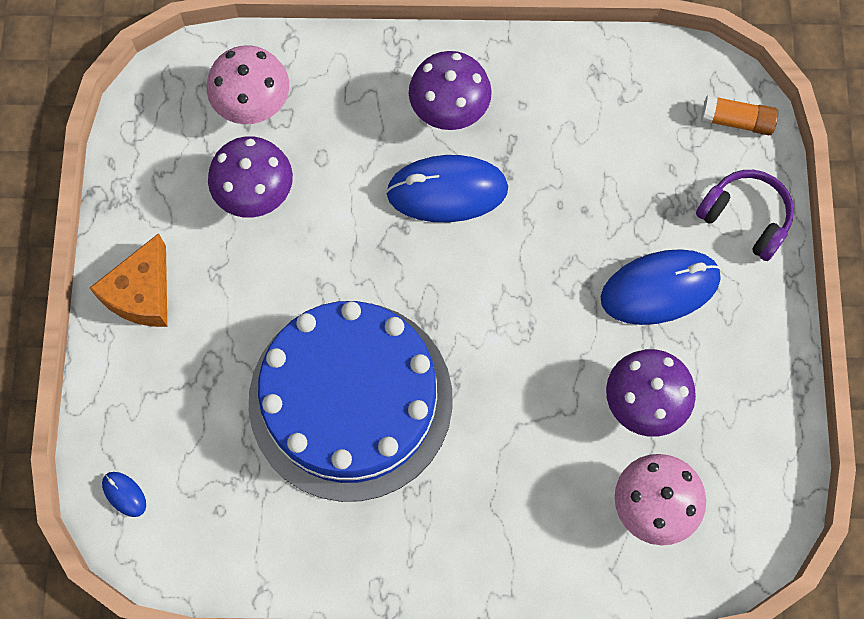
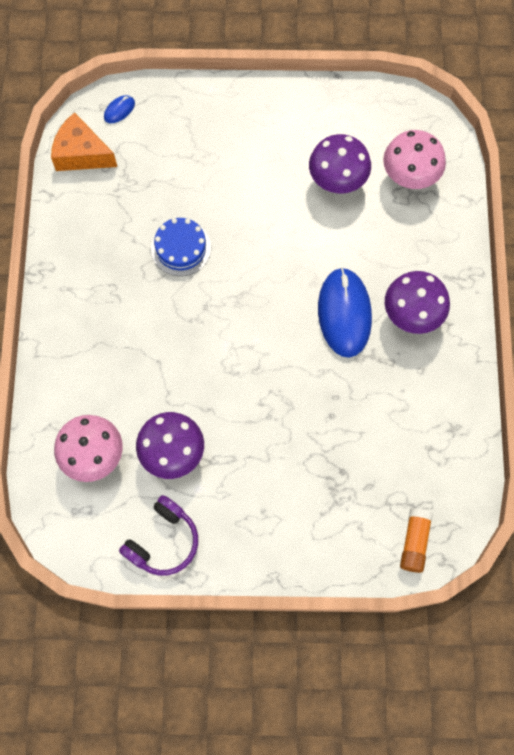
camera: 90 degrees right, 0 degrees up
(142, 293) = (261, 112): orange cheese -> orange cheese (81, 153)
(350, 400) = (181, 248): blue cake -> blue cake, size x0.41
(660, 288) = (265, 471): blue mouse -> none
(745, 218) = (327, 543): purple headphones -> purple headphones (163, 541)

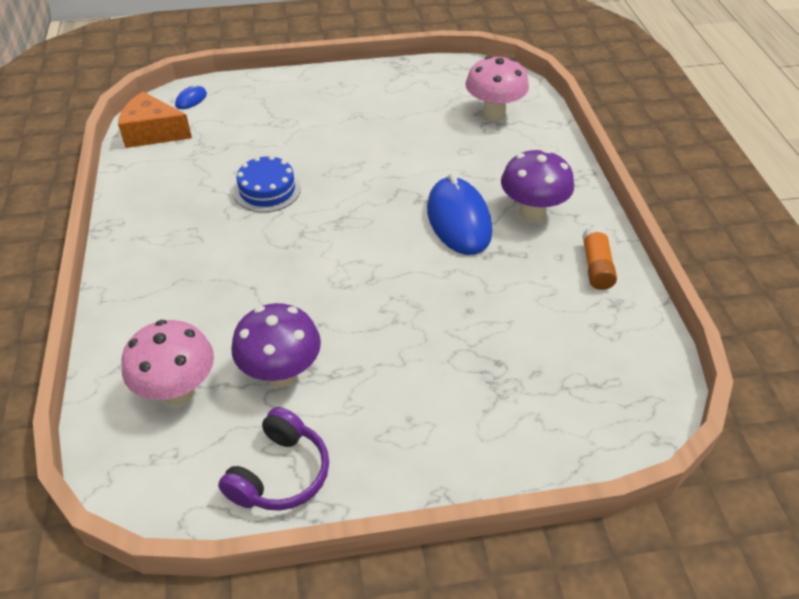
camera: 10 degrees left, 25 degrees down
(337, 181) = (422, 124): purple mushroom -> none
(414, 542) = (613, 424): orange glue stick -> orange glue stick (596, 266)

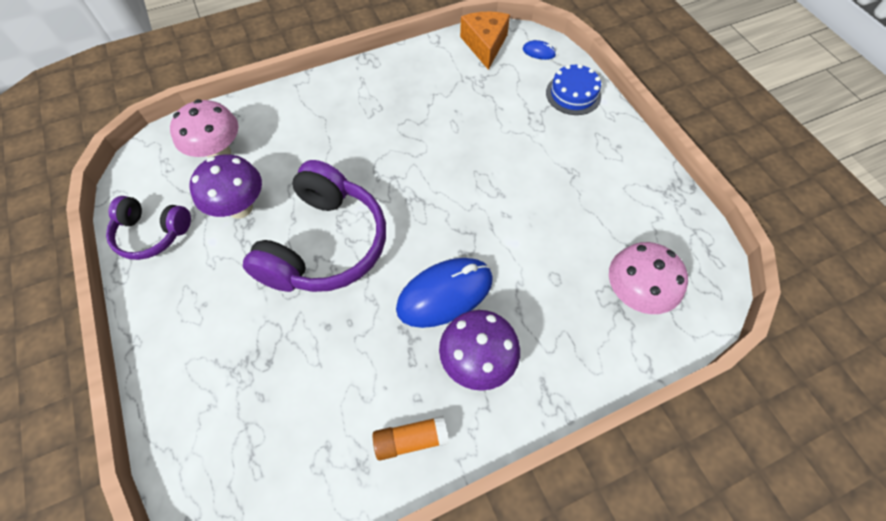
camera: 75 degrees right, 15 degrees up
(267, 190) = (440, 138): blue cake -> blue cake (573, 94)
(368, 300) = (325, 244): none -> purple headphones

